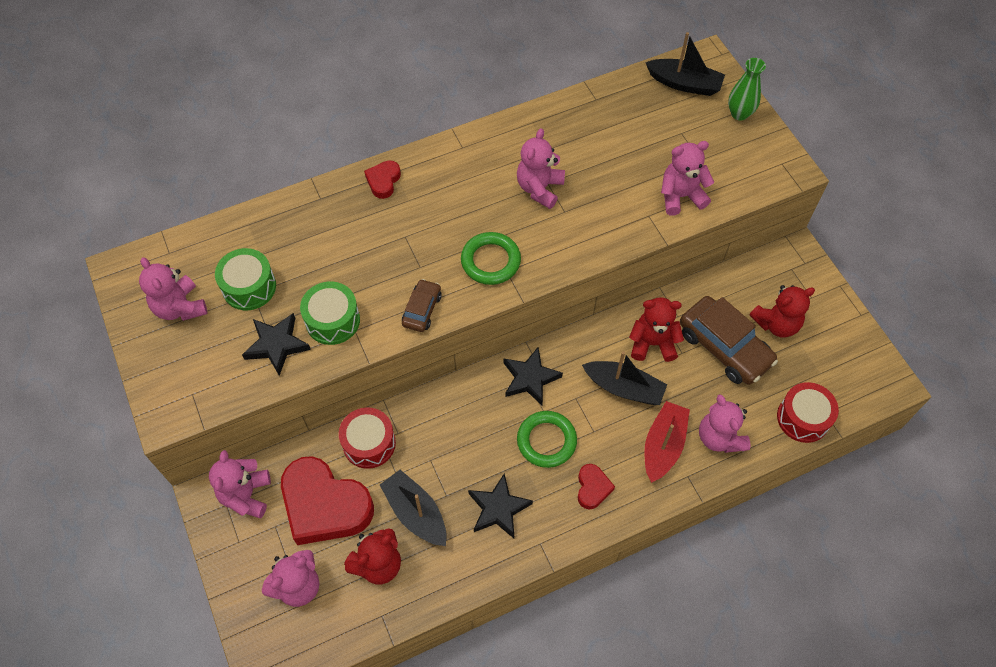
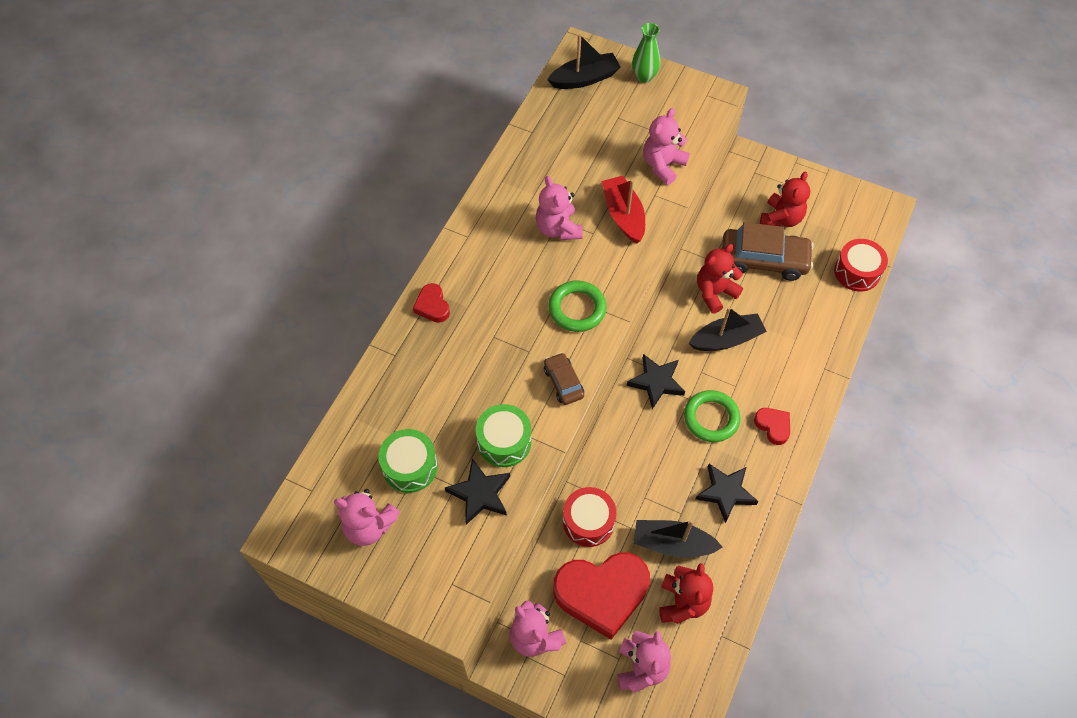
camera: 40 degrees left, 0 degrees up
(663, 446) = (790, 360): red boat -> red boat (623, 215)
(719, 437) = (819, 326): pink teddy bear -> none

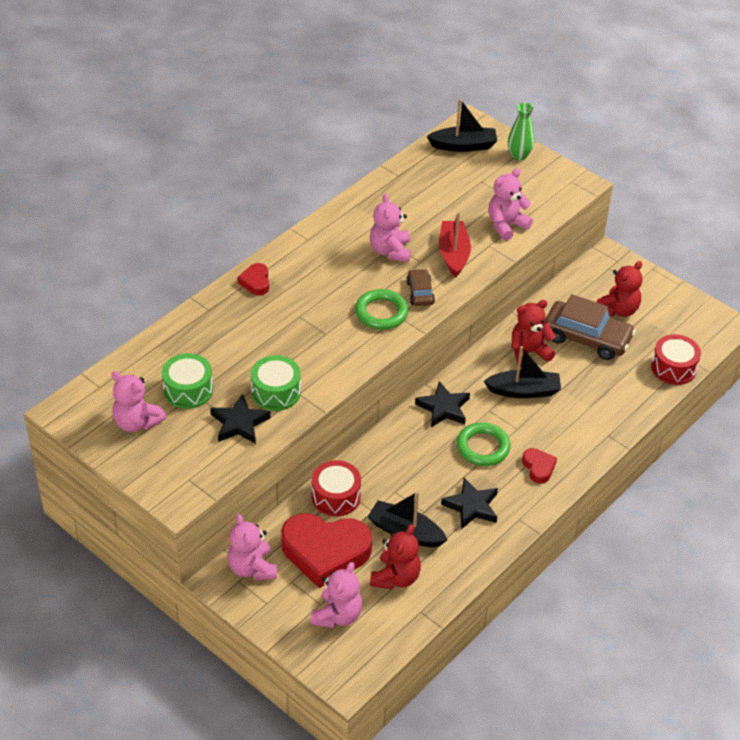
camera: 15 degrees right, 15 degrees down
(563, 382) = (346, 362): brown car -> brown car (420, 293)

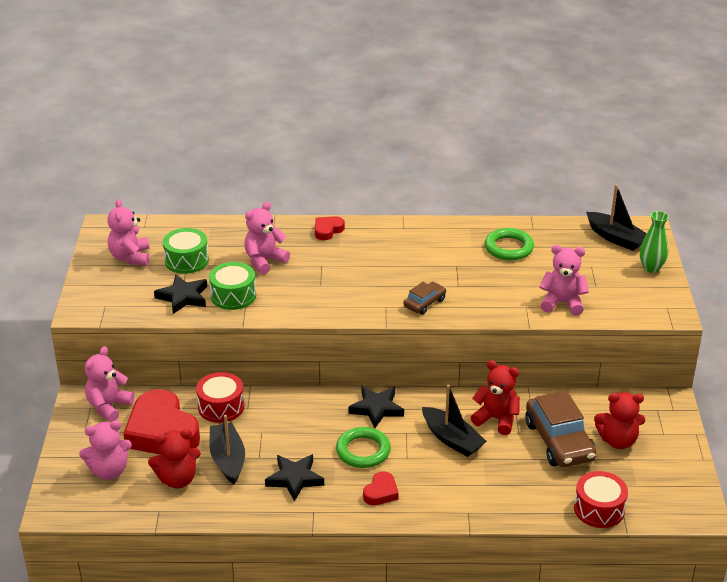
camera: 50 degrees right, 10 degrees down
(381, 313) = (377, 297): green ring -> green ring (509, 248)
(390, 251) = (447, 267): pink teddy bear -> pink teddy bear (264, 261)
(453, 254) = (490, 296): red boat -> none

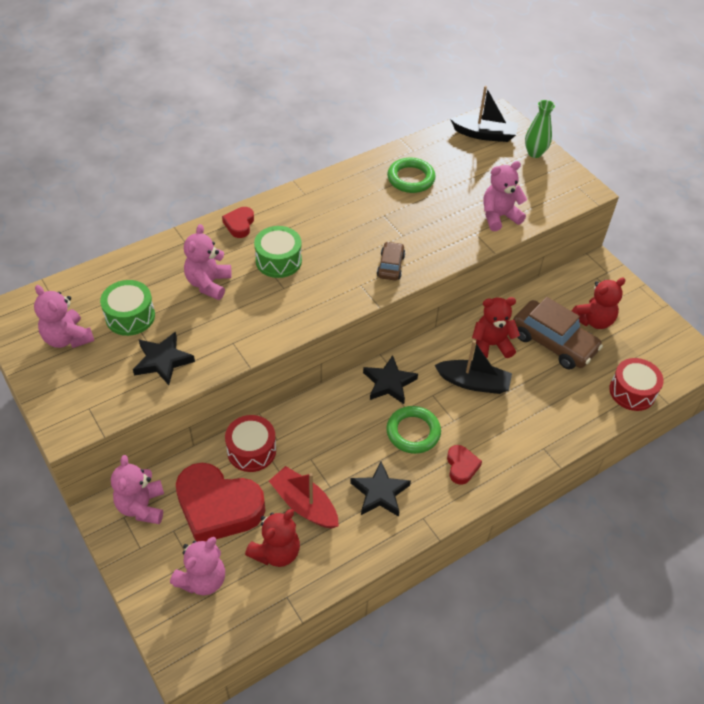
camera: 35 degrees left, 15 degrees up
(228, 459) = (304, 504): black boat -> red boat
(233, 296) = (211, 336): green drum -> green drum (278, 260)

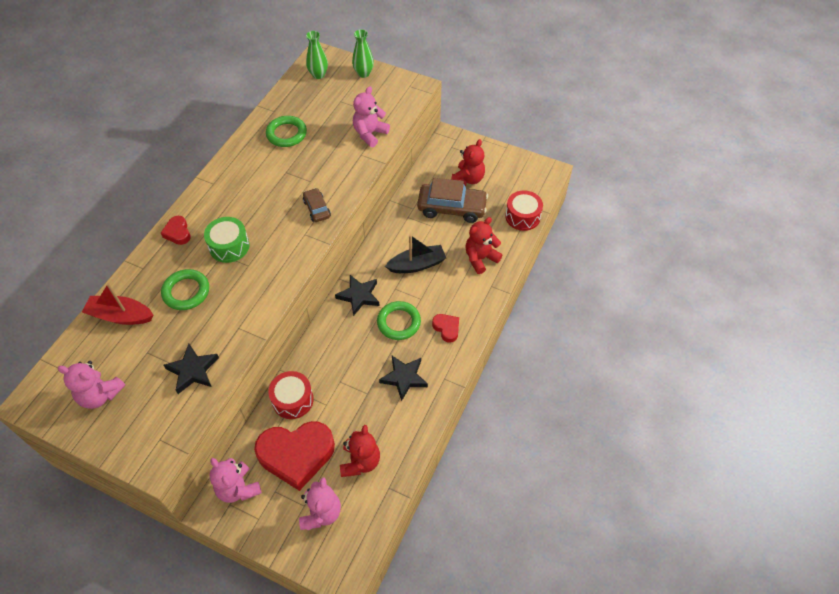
camera: 30 degrees left, 5 degrees up
(130, 316) = (140, 350): green drum -> none
(208, 284) = (186, 292): pink teddy bear -> green ring
(304, 504) = (357, 416): red boat -> red boat (121, 316)
(484, 134) = (318, 75): black boat -> green vase
(491, 345) = (411, 231): red teddy bear -> red teddy bear (480, 258)

